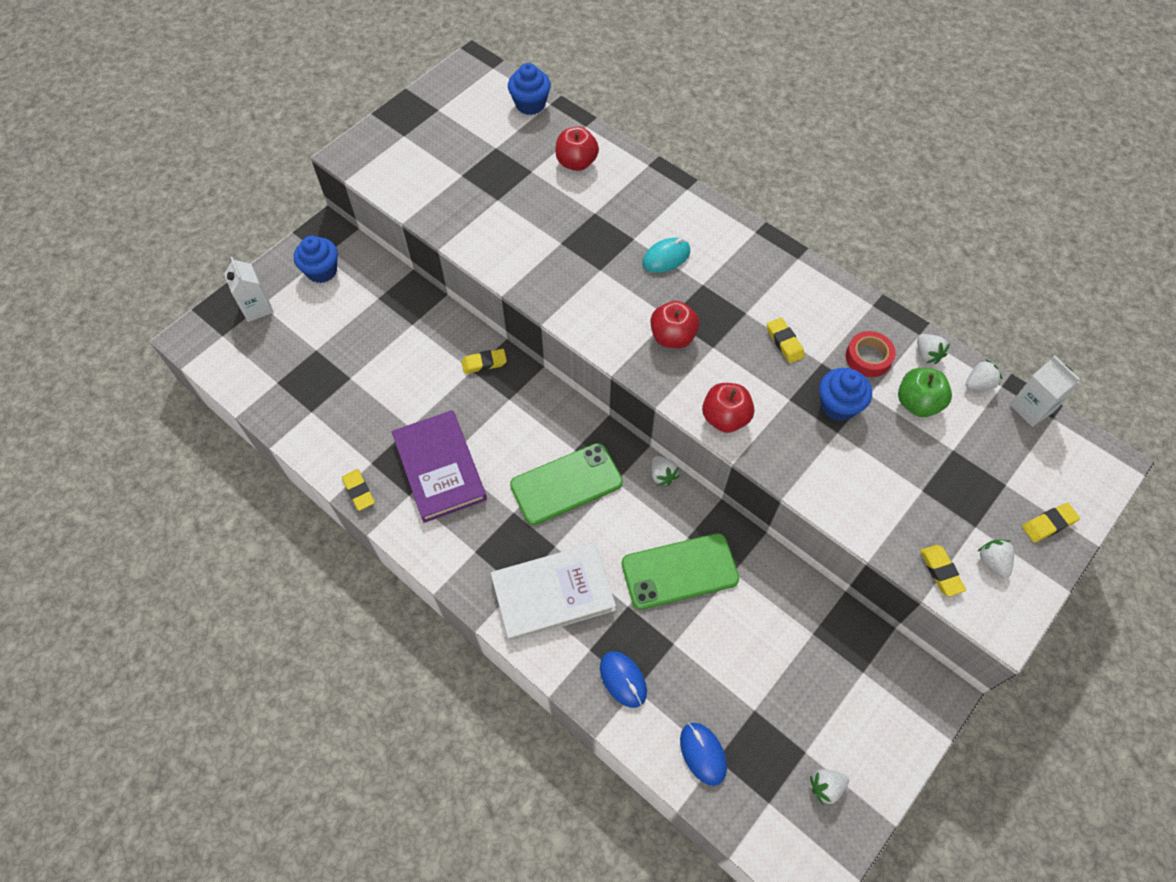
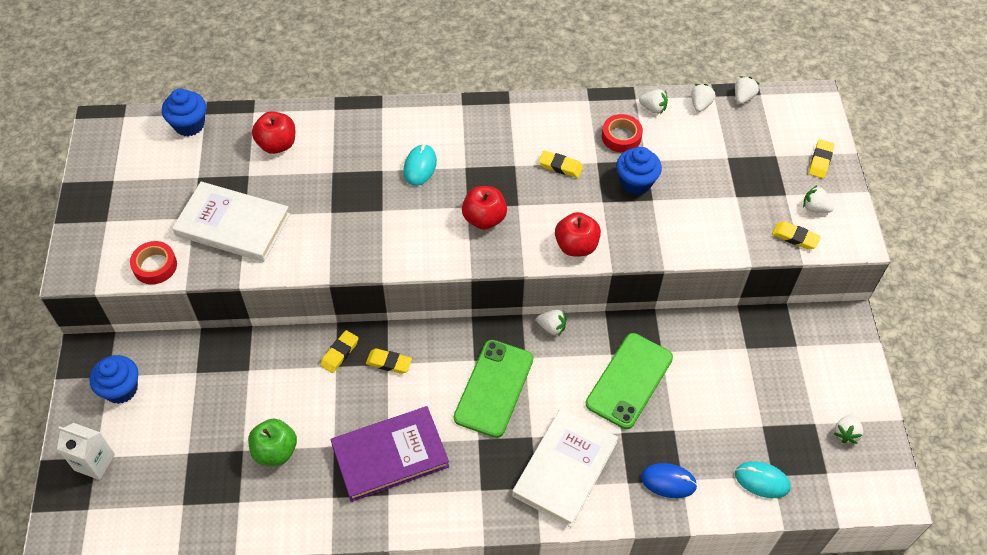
camera: 45 degrees left, 5 degrees down
(359, 491) = (346, 525): yellow eraser -> yellow eraser (389, 363)
(400, 191) = (155, 266): none -> red tape
(439, 468) = (390, 455): purple book -> purple book turned 45 degrees counterclockwise
(482, 200) = (233, 225): none -> white book
(702, 754) = (762, 481): blue mouse -> turquoise mouse
(917, 403) = (679, 144): green apple -> green apple (275, 451)
(1031, 408) = (743, 97): white carton -> white strawberry

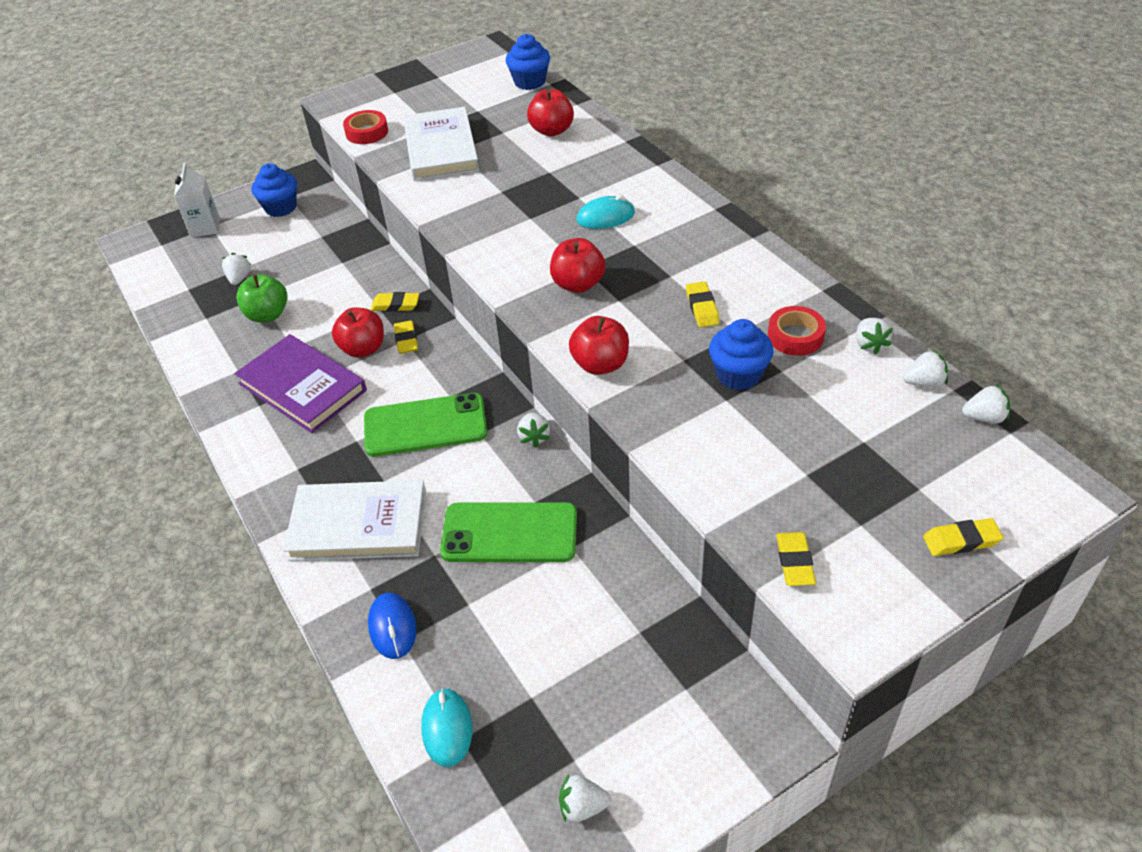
camera: 65 degrees right, 10 degrees down
(376, 396) = (363, 349): none -> red apple
(815, 208) = (868, 565): white strawberry -> white strawberry (239, 278)

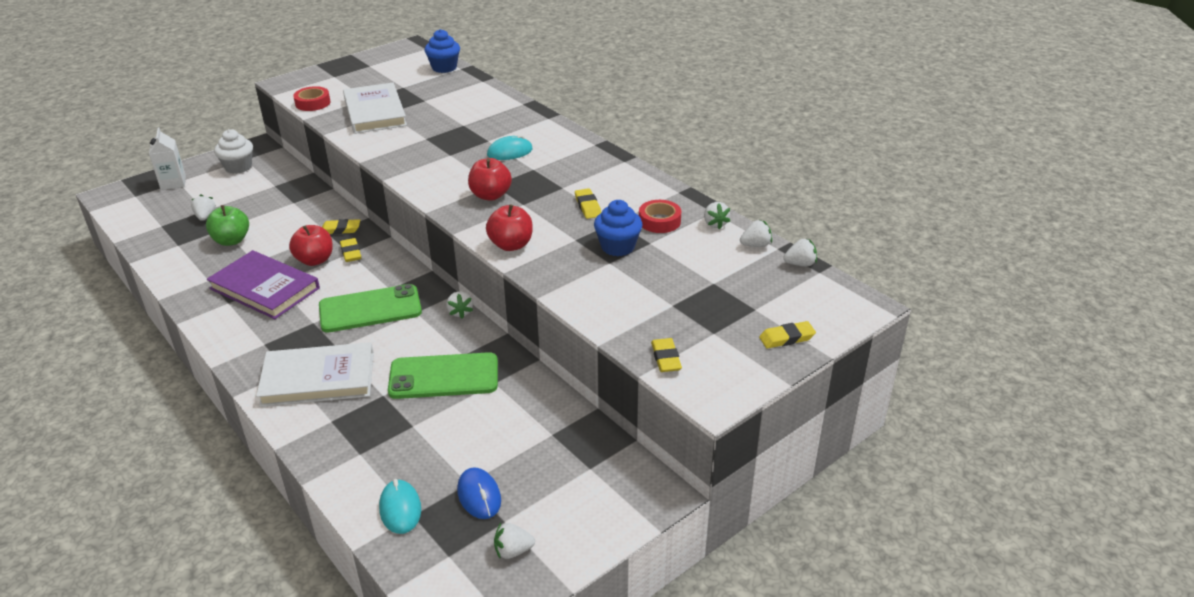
camera: 10 degrees left, 10 degrees down
(281, 208) = (238, 167): blue cupcake -> white cupcake
(392, 627) = (351, 445): blue mouse -> blue mouse (479, 496)
(552, 131) = (464, 98): red apple -> none

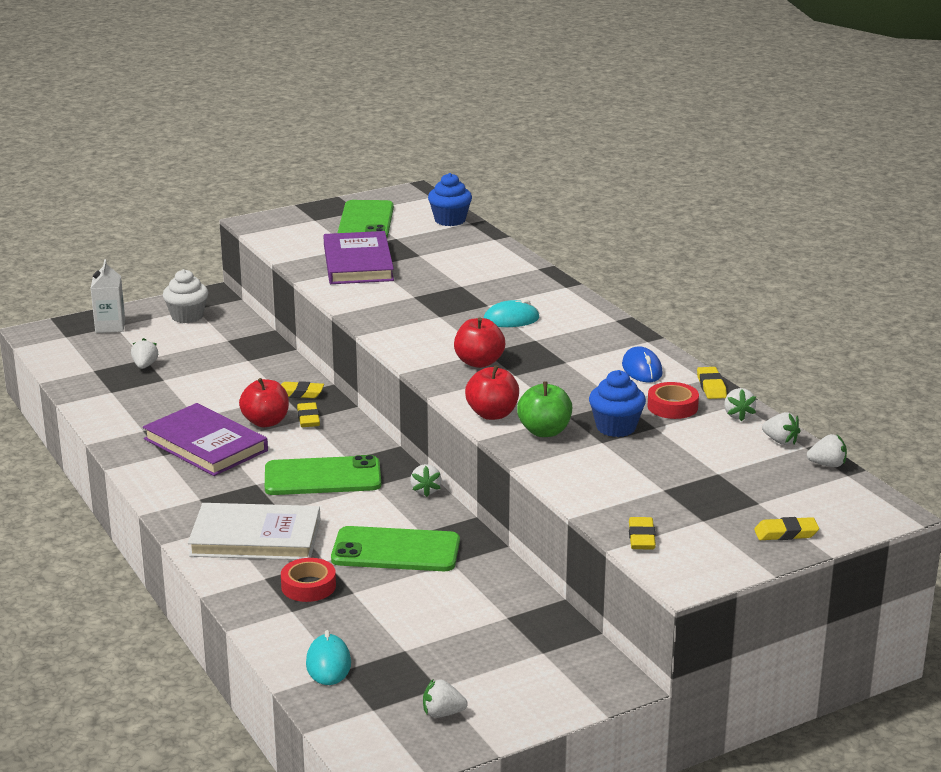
camera: 10 degrees right, 10 degrees down
(231, 240) = (172, 393): green apple -> green apple (544, 431)
(313, 103) = (286, 247): red tape -> red tape (308, 586)
(375, 112) = (358, 263): white book -> purple book
(376, 74) = (366, 221): none -> green phone
(479, 496) = (415, 662): blue mouse -> blue mouse (642, 369)
(588, 206) = (591, 384): yellow eraser -> yellow eraser (711, 386)
(755, 245) = (780, 441): white strawberry -> white strawberry turned 45 degrees clockwise

